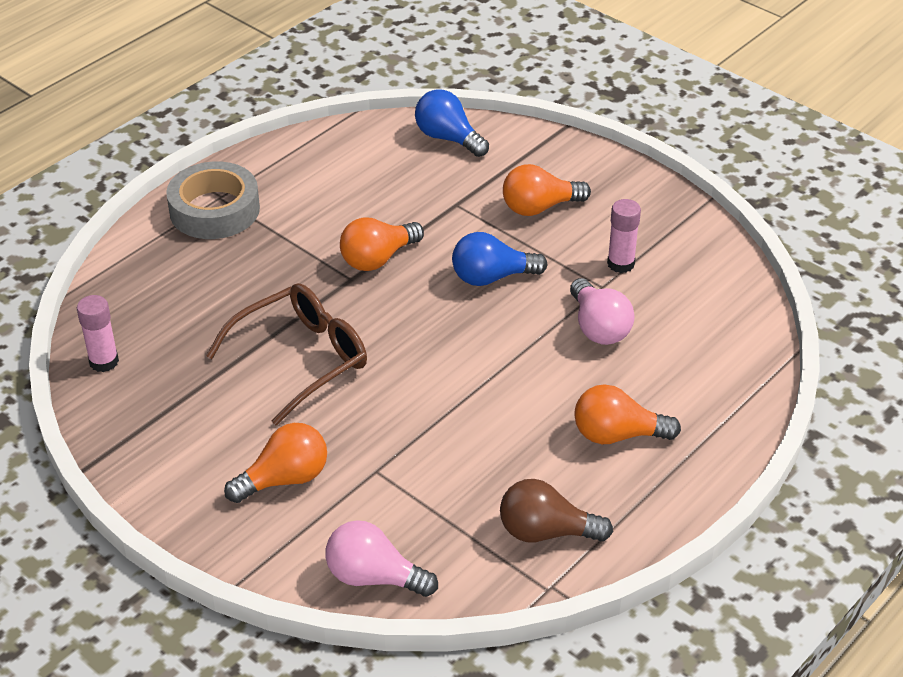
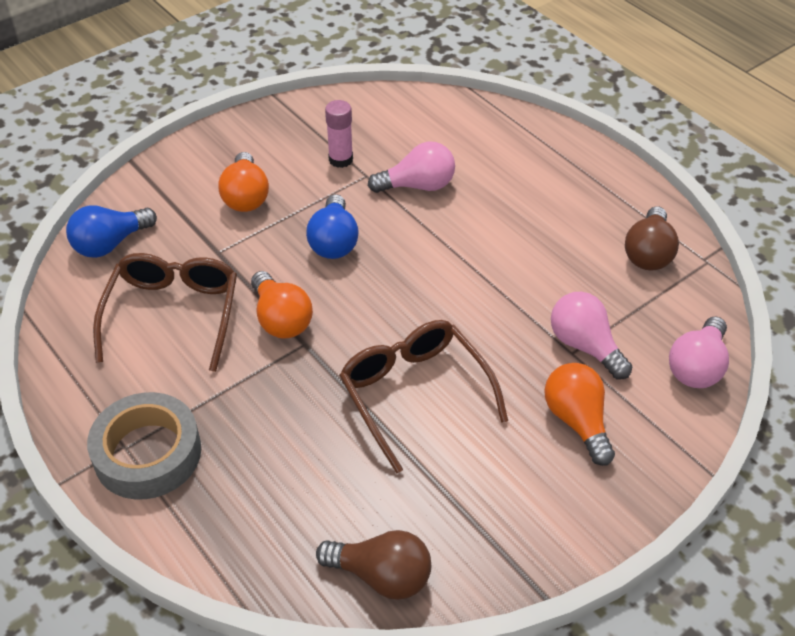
camera: 80 degrees left, 5 degrees up
(104, 361) = (381, 575): pink glue stick -> brown light bulb
(370, 192) = (173, 314): none -> brown glasses
(387, 480) = (585, 346): none -> pink light bulb
(617, 435) = (546, 196): orange light bulb -> none

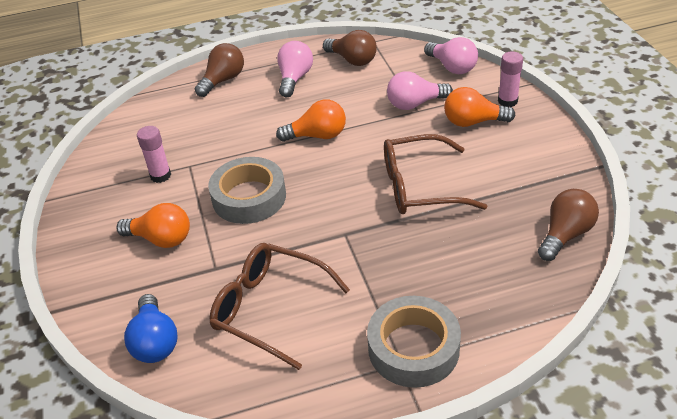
camera: 65 degrees left, 5 degrees down
(281, 319) = (313, 242): orange light bulb -> orange light bulb (317, 136)
(334, 242) = (249, 197): blue light bulb -> grey tape
(418, 186) = (220, 142): pink light bulb -> pink light bulb (294, 79)
(534, 147) = (223, 80): none -> brown light bulb
(649, 453) = (507, 101): none -> pink glue stick

